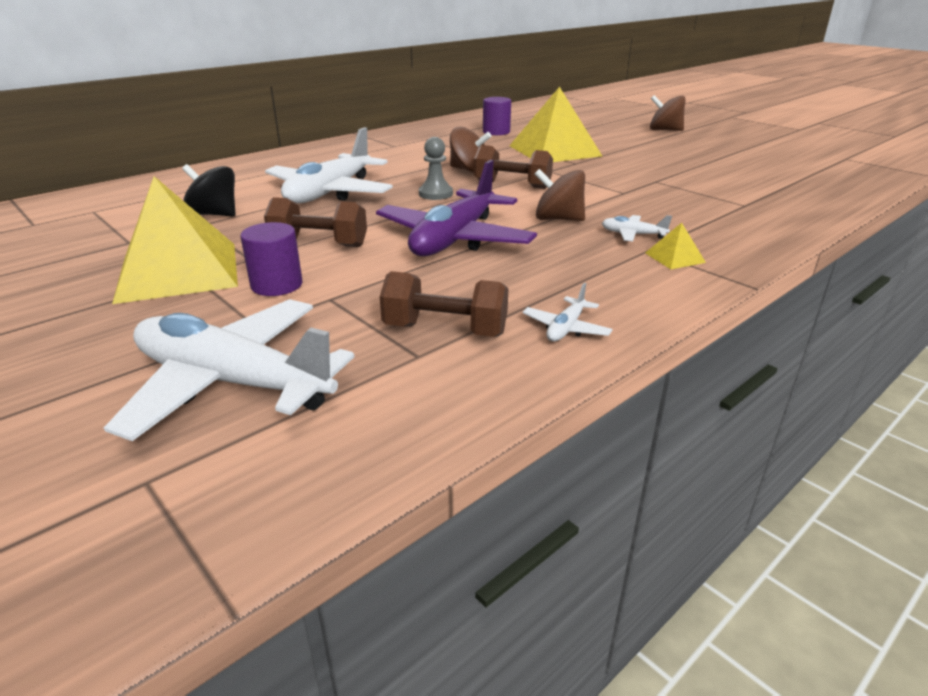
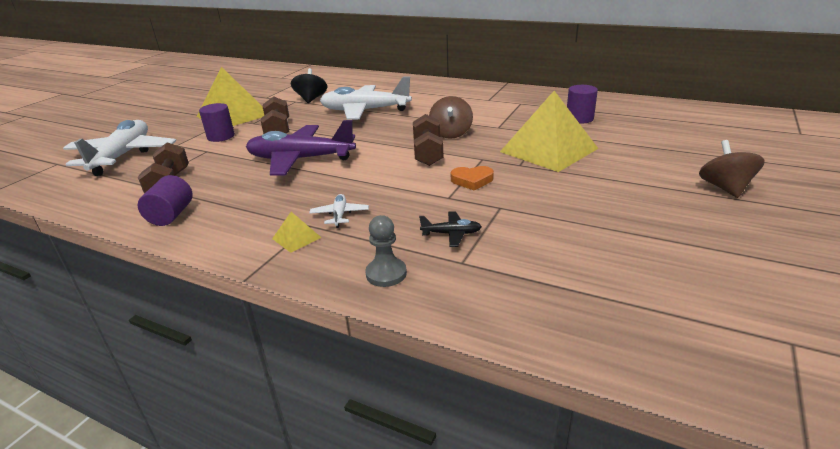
camera: 70 degrees right, 0 degrees up
(435, 194) = (385, 136): grey pawn -> grey pawn (386, 274)
(558, 219) = (358, 182): brown spinning top -> none
(566, 328) = (171, 215): white plane -> purple cylinder
(595, 180) = (472, 180): none -> orange heart
(696, 201) = (451, 234): none -> black plane

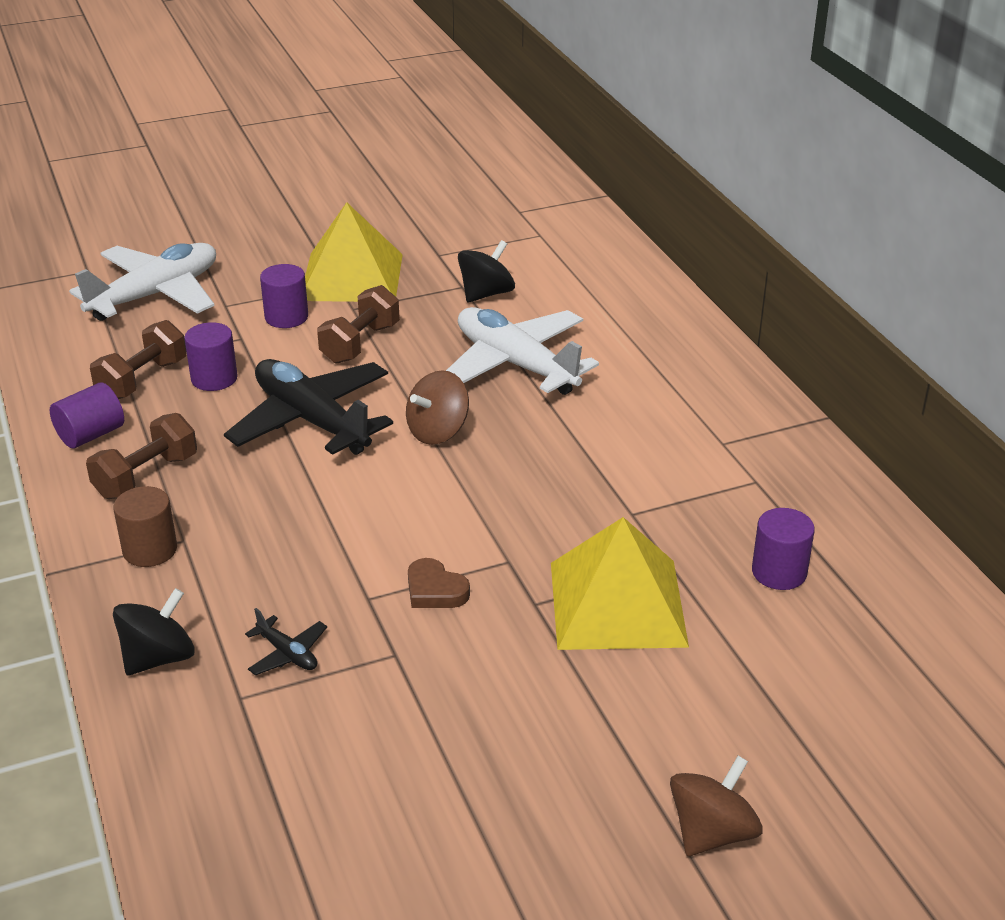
camera: 40 degrees right, 5 degrees up
(216, 168) = (214, 378): none -> purple cylinder
(296, 238) = (150, 550): yellow pyramid -> brown cylinder
(300, 159) = (312, 420): purple plane -> black plane
(340, 215) = (228, 545): white plane -> none
(386, 274) = (158, 658): grey pawn -> black spinning top
(428, 153) = (461, 506): brown dumbbell -> brown dumbbell (146, 476)
(451, 133) = (549, 485): brown spinning top -> brown spinning top (438, 431)
(472, 180) = (435, 590): orange heart -> brown heart

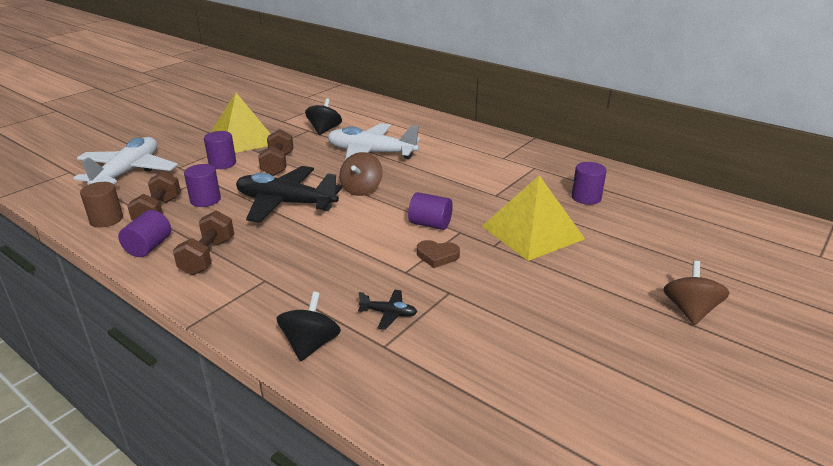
camera: 30 degrees left, 5 degrees down
(150, 550) = (247, 291): brown cylinder -> brown cylinder (106, 219)
(478, 531) = (430, 224): none -> purple cylinder

